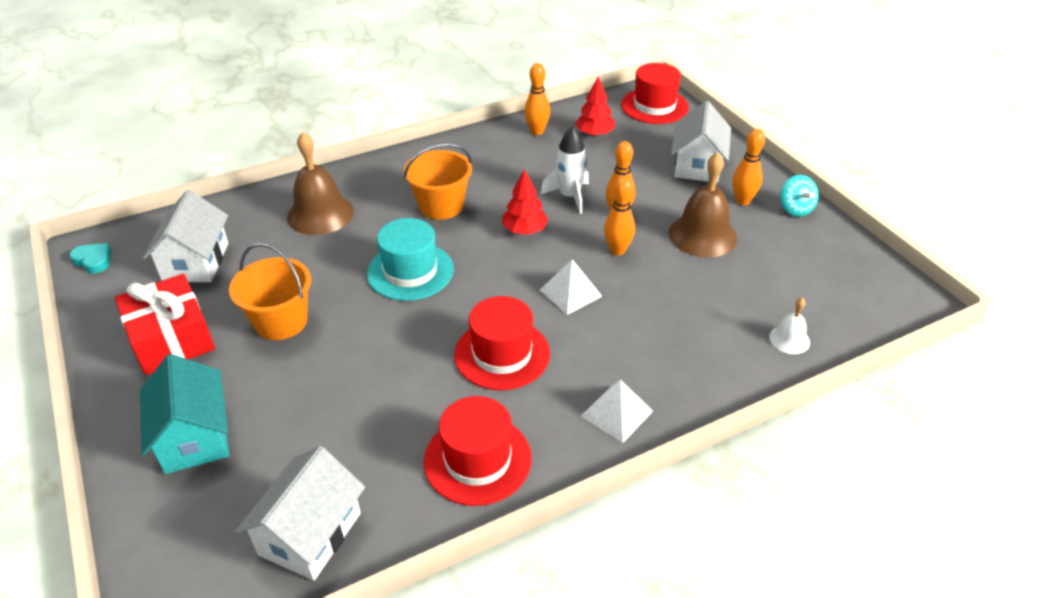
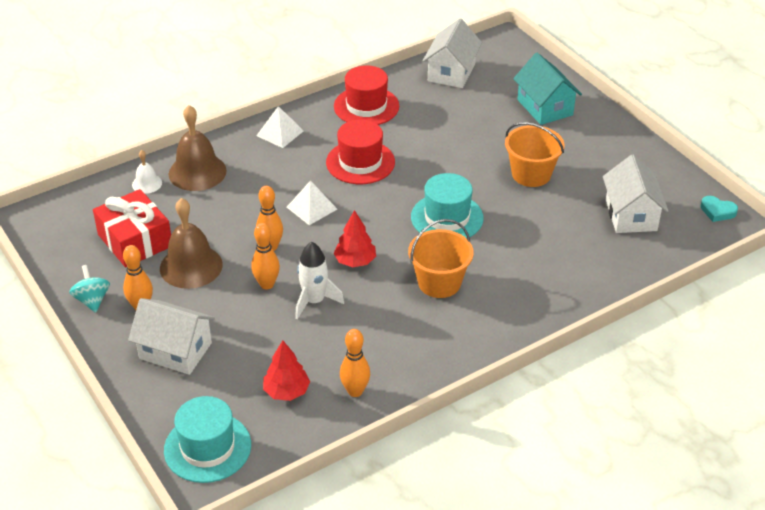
camera: 175 degrees right, 0 degrees up
(172, 338) = (603, 159): red gift -> red gift (135, 240)
(320, 214) = (551, 267): brown bell -> brown bell (197, 172)
(654, 106) = (207, 447): red hat -> turquoise hat
(697, 165) = (175, 351): white house -> white house turned 75 degrees counterclockwise

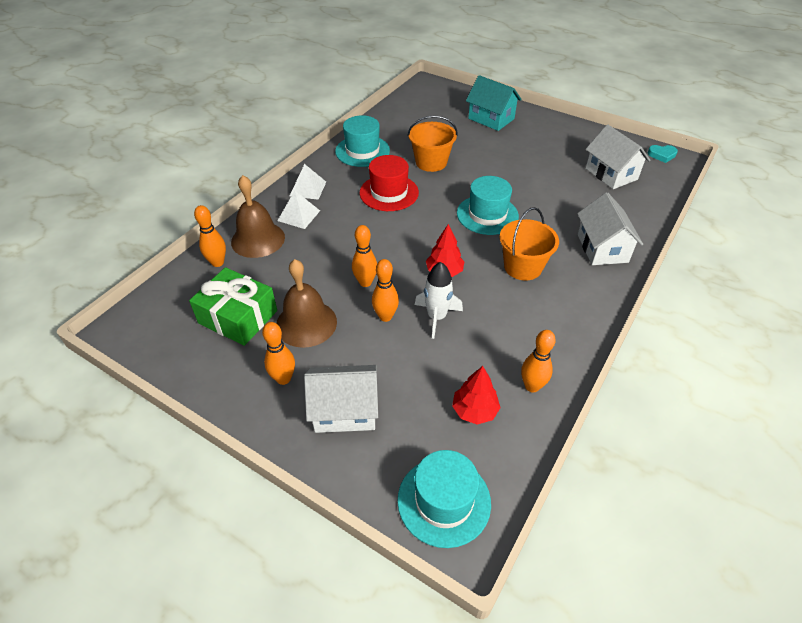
camera: 25 degrees left, 5 degrees up
(92, 300) = (230, 389): turquoise spinning top -> none
(135, 240) = (238, 317): red gift -> green gift
(147, 183) = (217, 262): white bell -> orange bowling pin
(311, 208) = (376, 239): white pyramid -> white pyramid (299, 215)
(366, 106) = (362, 151): red hat -> turquoise hat
(451, 72) = (407, 112): white house -> white house (602, 248)
(531, 174) = (520, 165): orange bucket -> orange bucket (431, 162)

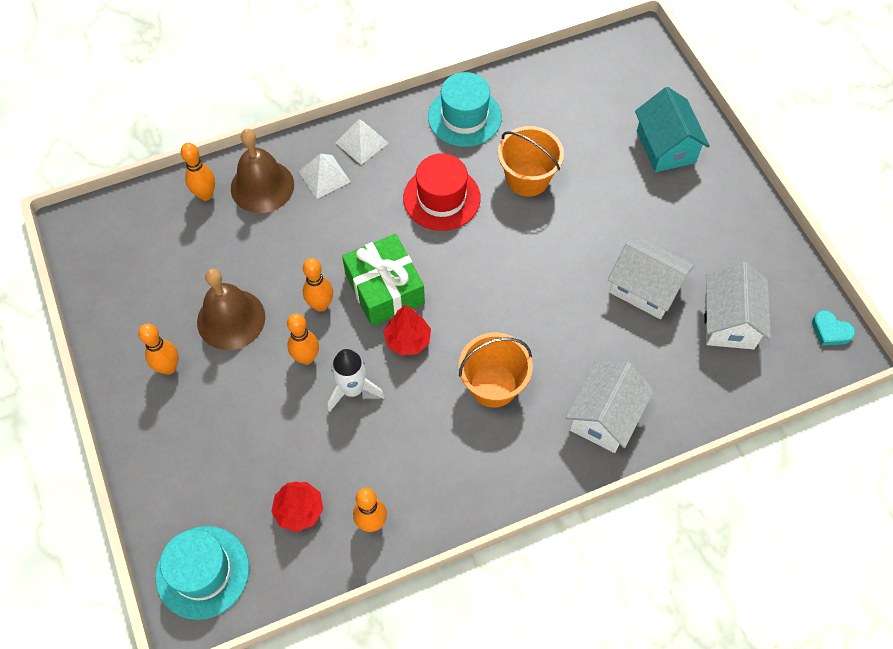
camera: 35 degrees right, 15 degrees up
(238, 317) = (178, 273): green gift -> green gift (384, 289)
(345, 410) = (193, 434): white house -> white house (645, 288)
(487, 215) = (521, 293): turquoise hat -> none

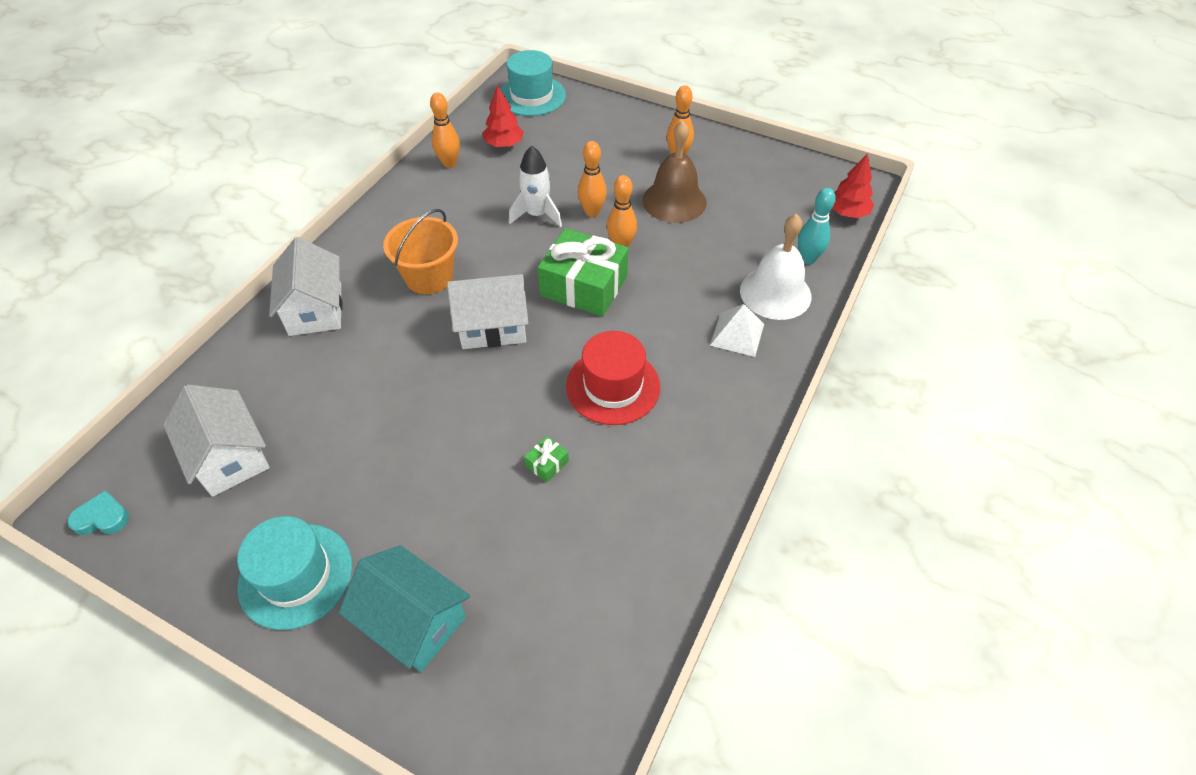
camera: 140 degrees right, 10 degrees down
(205, 195) = (807, 259): orange bowling pin -> turquoise bowling pin
(262, 186) = (775, 293): brown bell -> white bell
(362, 142) = (743, 386): white pyramid -> none
(408, 340) = (527, 265): red tree -> red tree (847, 213)
(464, 117) = (677, 486): turquoise hat -> turquoise hat (296, 575)
(527, 178) = (547, 464): orange bucket -> green gift
(645, 288) = (340, 433): white house -> white house (492, 326)

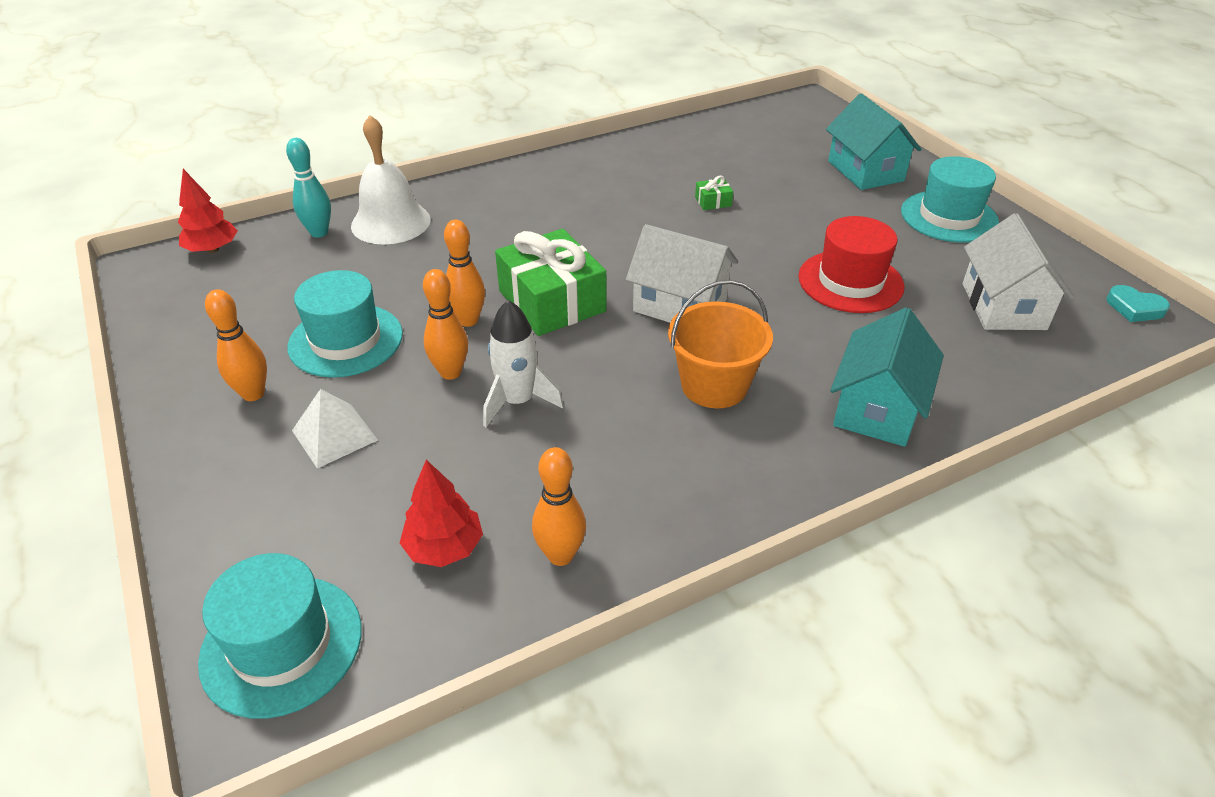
camera: 145 degrees left, 10 degrees down
(315, 309) = (877, 408): white house -> turquoise house
(613, 386) = (613, 221): red hat -> red hat (850, 282)
(674, 201) = (345, 340): brown bell -> turquoise hat
(737, 334) = (467, 211): white pyramid -> white pyramid (334, 435)

